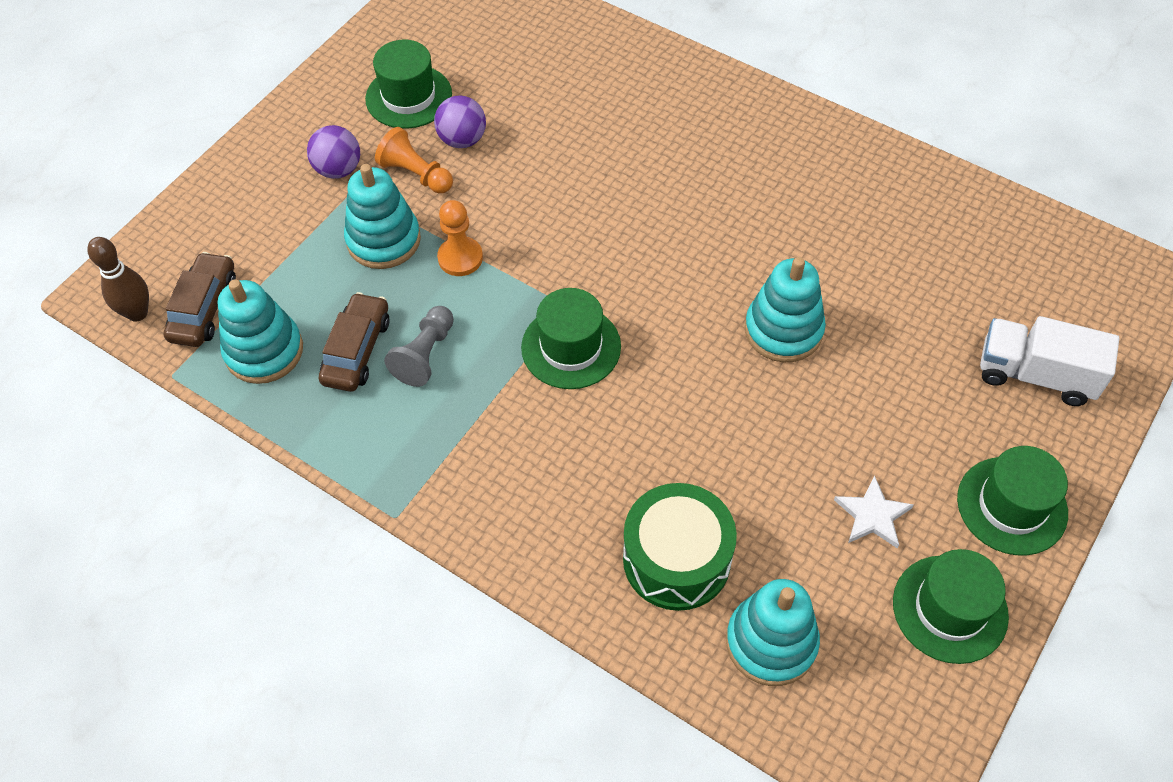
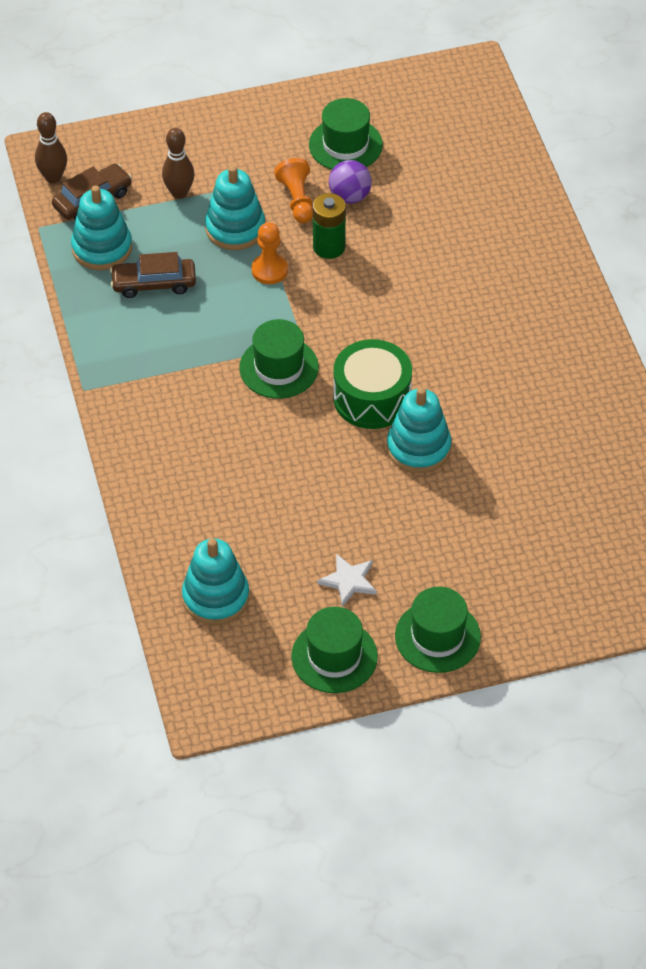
camera: 40 degrees right, 5 degrees down
(291, 242) = (179, 193): none -> brown bowling pin
(338, 169) = (253, 165): purple ball -> none
(357, 350) = (154, 283): brown car -> brown car turned 150 degrees counterclockwise
(425, 355) = (190, 313): grey pawn -> none
(493, 198) = (329, 247): none -> green battery
(676, 559) = (211, 521): green drum -> green drum (372, 398)
(1035, 374) = (546, 583): white truck -> none

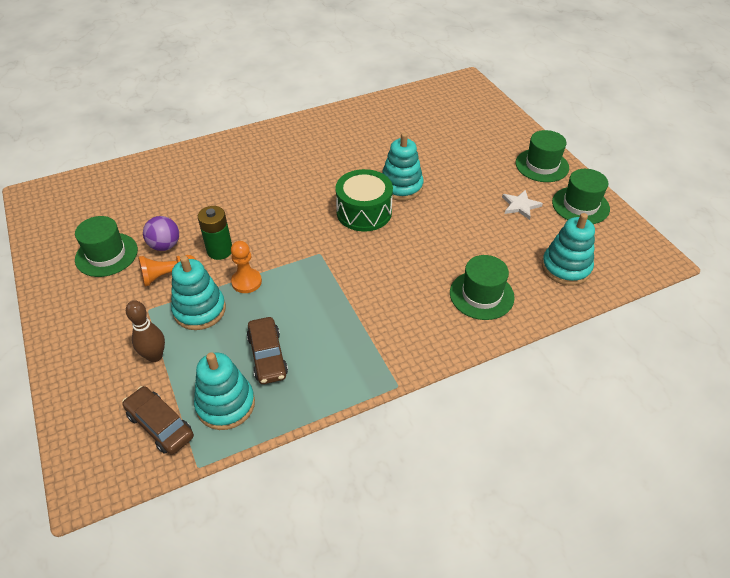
camera: 100 degrees left, 5 degrees down
(53, 177) = (126, 468): brown bowling pin -> none
(279, 367) = (346, 263): green hat -> green hat (481, 295)

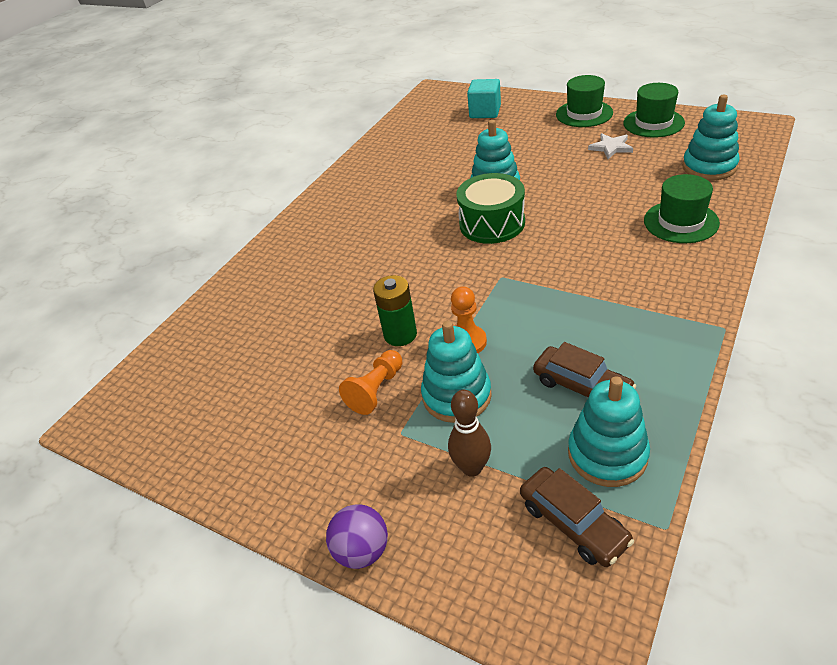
camera: 30 degrees left, 5 degrees down
(106, 254) = (276, 417): green hat -> none
(160, 425) = (573, 523): brown car -> brown car turned 135 degrees counterclockwise
(165, 245) = (333, 367): purple ball -> purple ball (362, 551)
(476, 121) = (485, 112): none -> turquoise cube

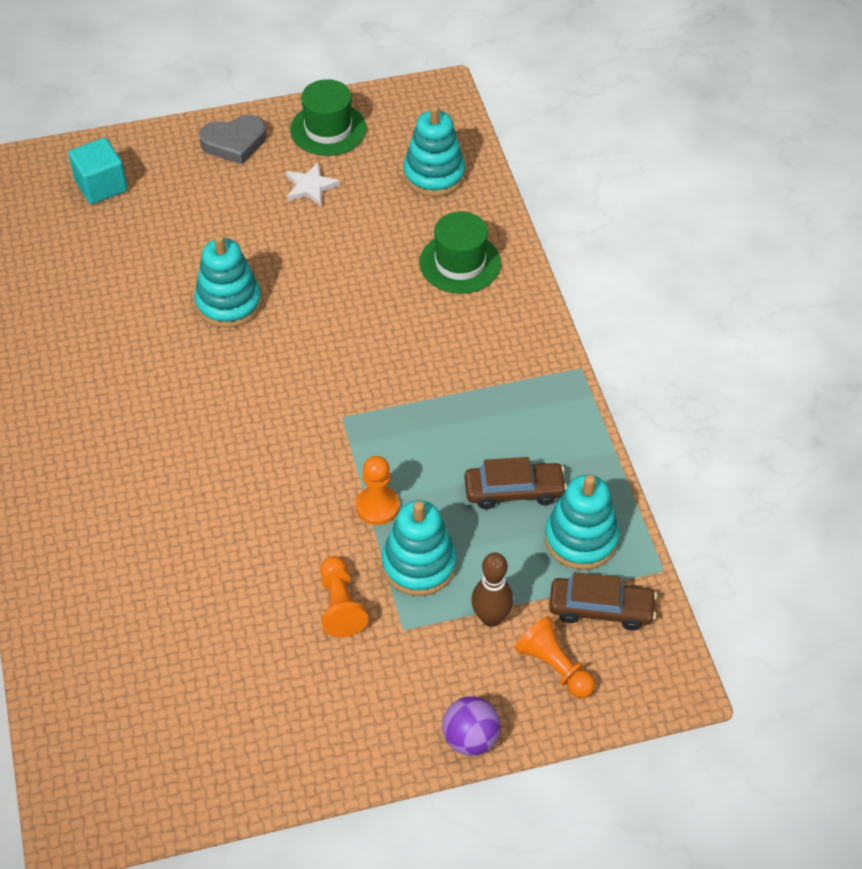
camera: 50 degrees left, 10 degrees up
(400, 334) = (304, 537): green battery -> none
(486, 543) = (554, 666): none -> orange pawn
(492, 223) = (271, 355): green drum -> none
(584, 114) = (234, 143): green hat -> grey heart

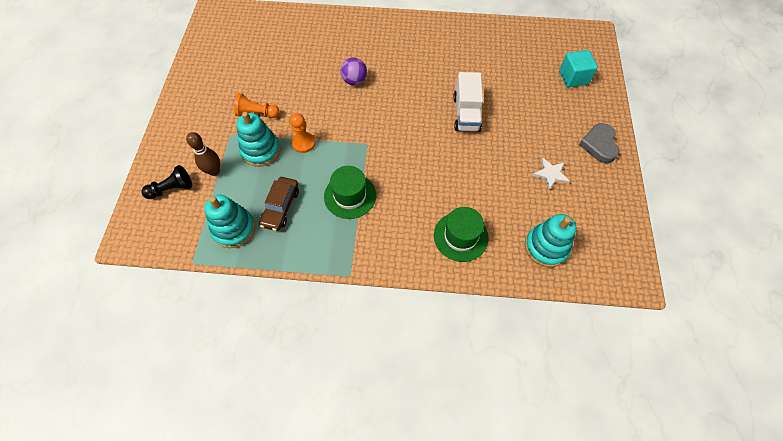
camera: 110 degrees right, 10 degrees up
(228, 303) = (466, 114): turquoise stacking toy -> white truck
(328, 129) = (603, 197): green hat -> green hat (350, 196)
(470, 738) = (160, 143): purple ball -> purple ball (354, 81)
(554, 666) = (172, 189): orange pawn -> black pawn
(601, 609) = (188, 222): brown car -> none

